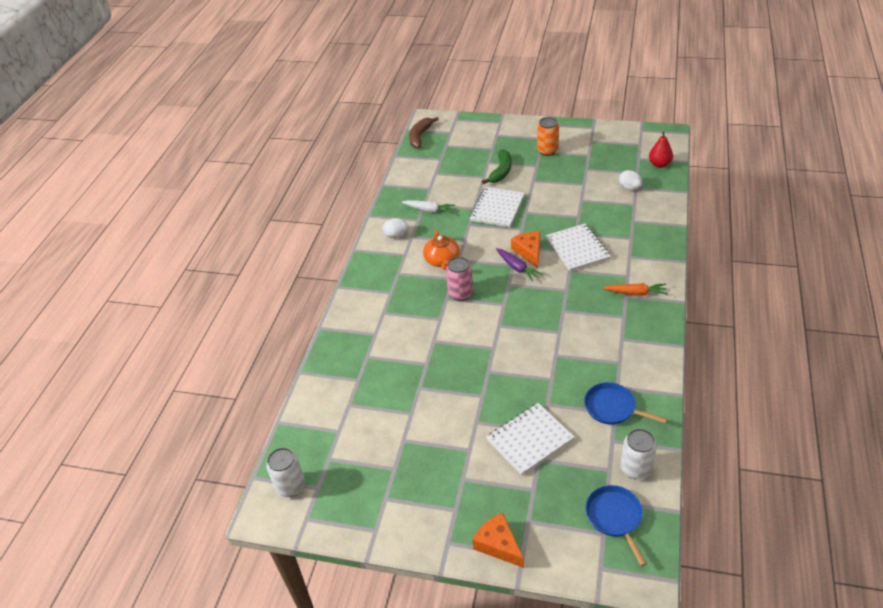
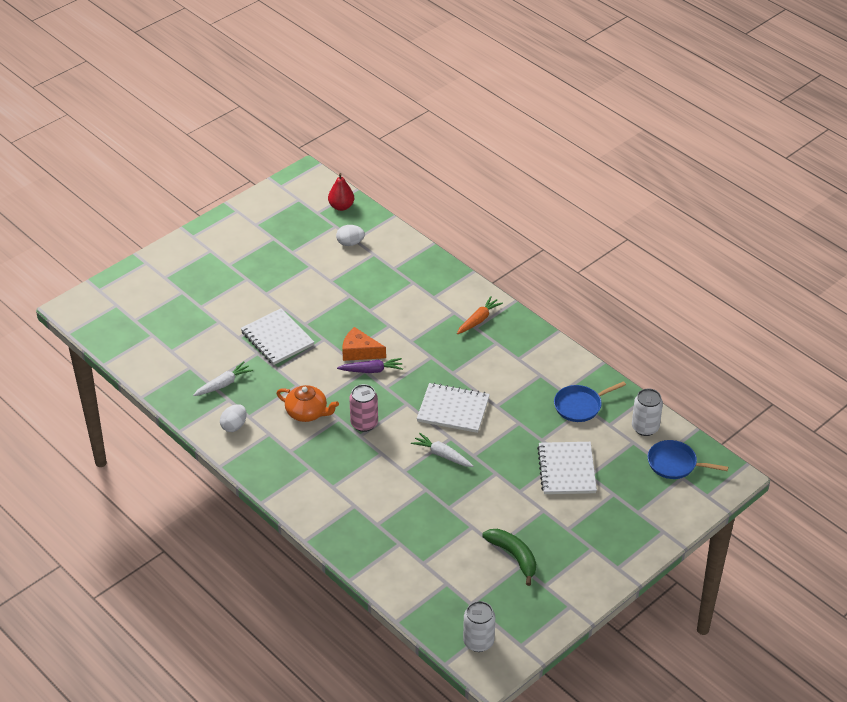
camera: 60 degrees left, 0 degrees up
(420, 136) = (94, 330): brown banana -> none
(470, 353) = (442, 455): none -> white carrot
(498, 545) = (644, 540): orange cheese -> none
(501, 171) = (226, 306): green banana -> green banana (514, 556)
(547, 151) = (234, 259): orange can -> none
(577, 249) = (390, 321): white notebook -> white notebook (453, 409)

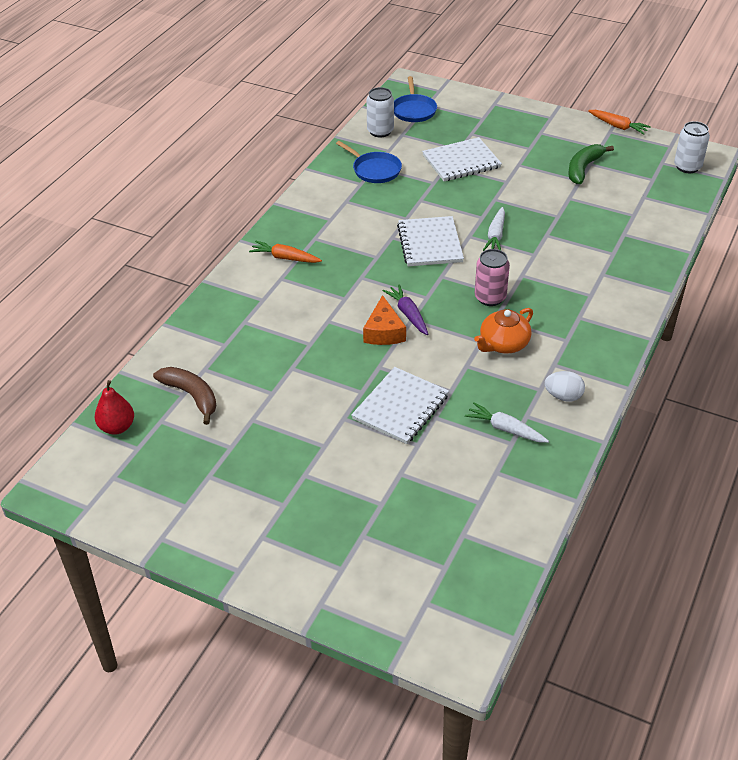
camera: 110 degrees left, 0 degrees up
(307, 413) = (503, 344): orange teapot -> orange teapot turned 135 degrees counterclockwise
(350, 243) = (191, 396): white egg -> brown banana
(576, 617) = (618, 126): none -> orange carrot

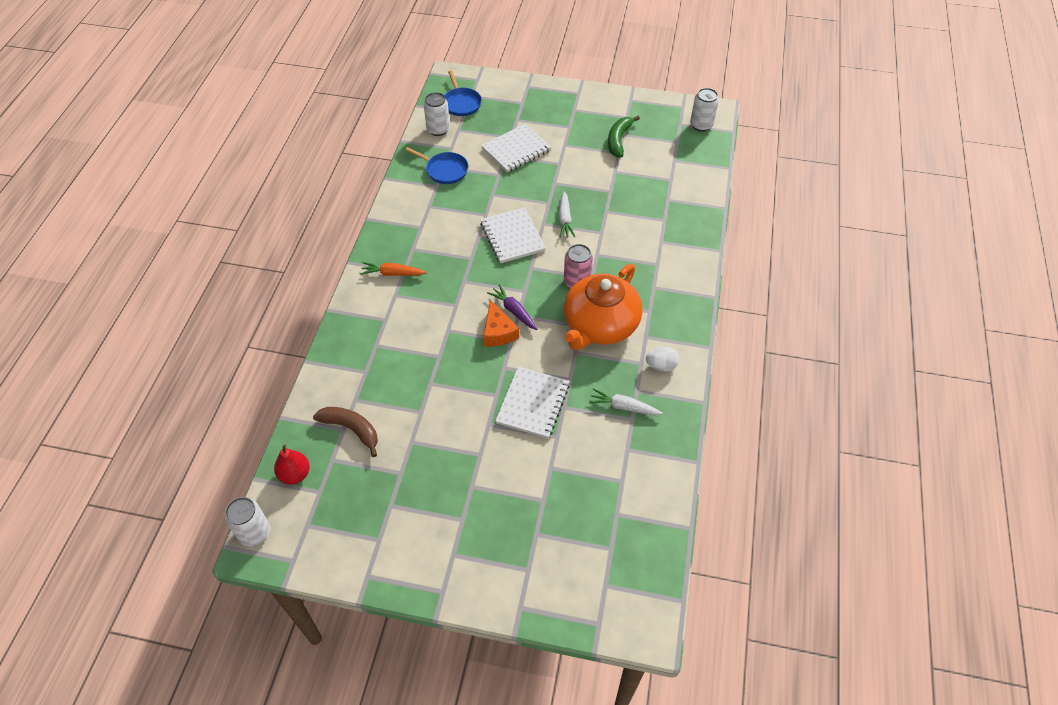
camera: 15 degrees left, 10 degrees up
(56, 473) = (254, 532): none -> white can
(503, 344) = (600, 325): orange teapot -> orange teapot, size x1.81
(618, 126) = (635, 93): orange carrot -> none

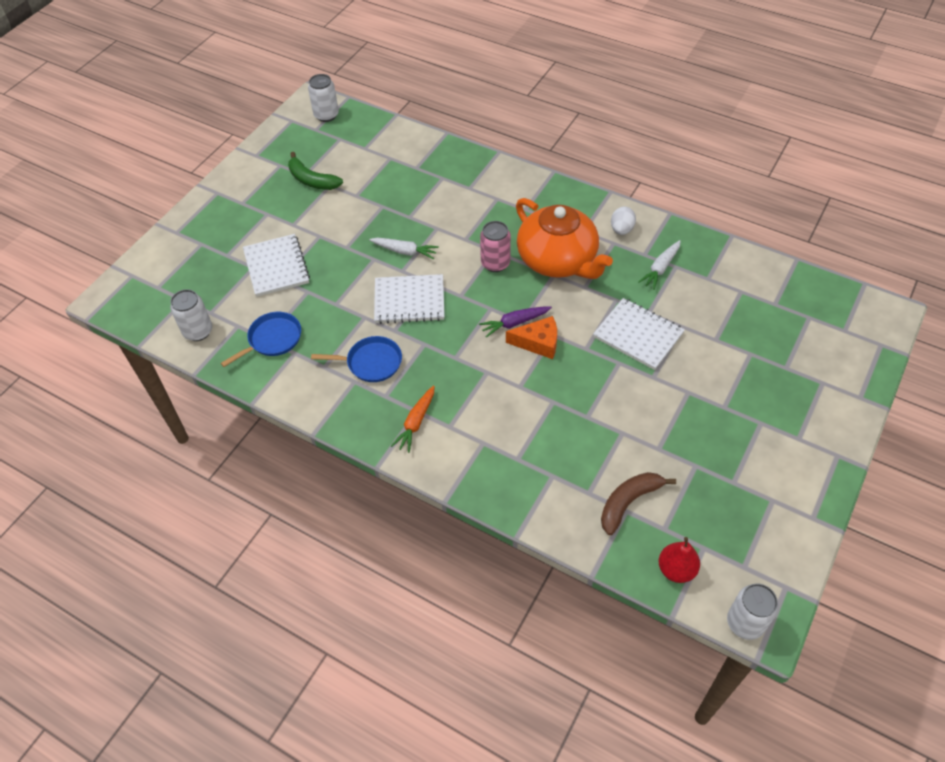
camera: 70 degrees left, 0 degrees up
(461, 103) = (165, 299): blue pan -> blue pan (371, 362)

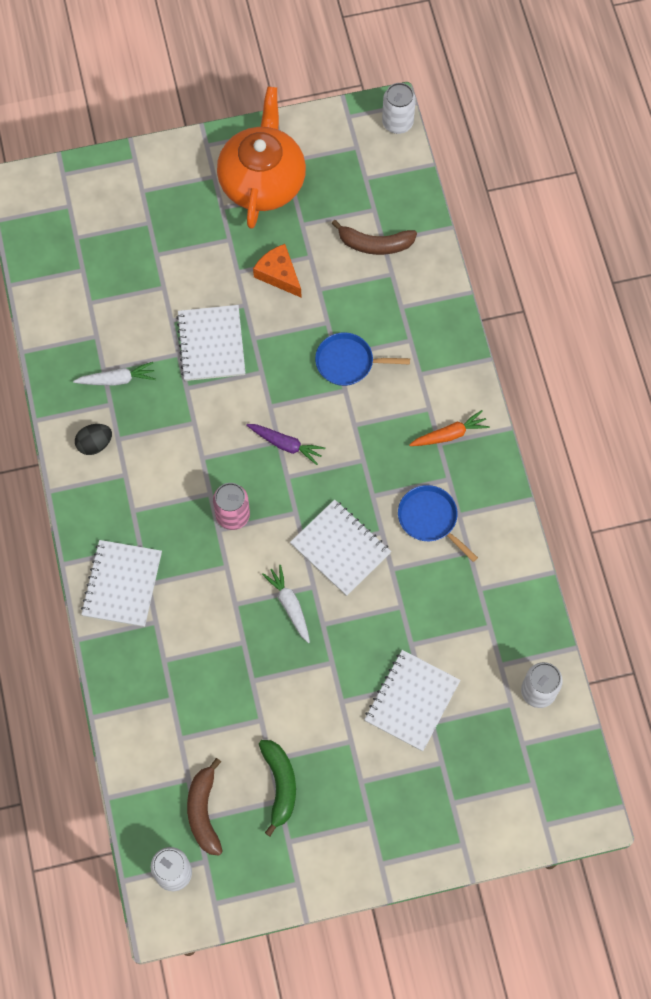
camera: 135 degrees left, 15 degrees up
(272, 339) = (484, 620): blue pan -> blue pan (348, 362)
(340, 143) = (204, 811): none -> brown banana
(510, 187) = (122, 584): none -> white notebook
(538, 342) = (289, 411): orange cheese -> orange cheese (279, 274)
(558, 260) = (181, 467): orange teapot -> orange teapot (262, 181)
(621, 230) = (95, 444): white egg -> black egg
(676, 569) = (398, 183): red pear -> none

